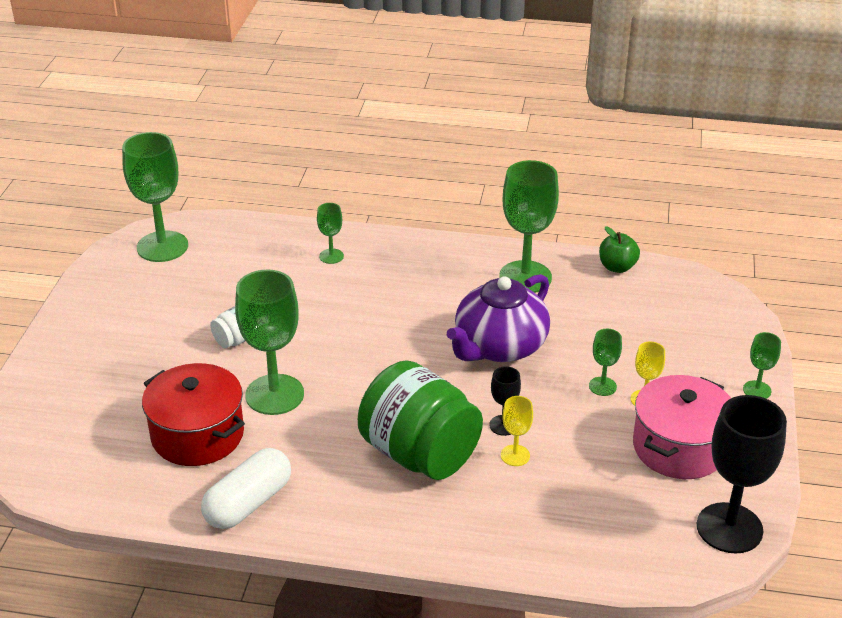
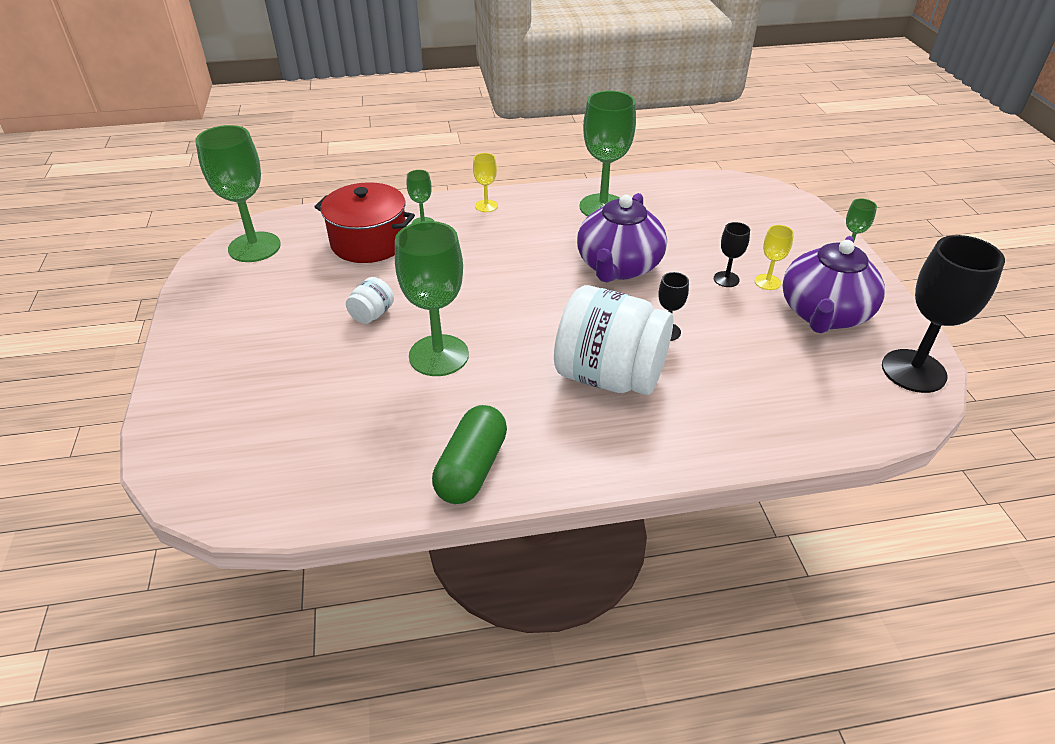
camera: 20 degrees left, 5 degrees up
(197, 435) = (381, 413): red pot -> red pot (369, 242)
(248, 503) = (472, 468): white capsule -> green capsule
(419, 454) = (609, 376): green jar -> white jar
(515, 455) = (694, 355): yellow goblet -> yellow goblet (486, 206)
(602, 386) = (726, 279): green goblet -> black goblet
(617, 267) = (671, 185): green apple -> none
(679, 447) = (823, 314): pink pot -> purple teapot

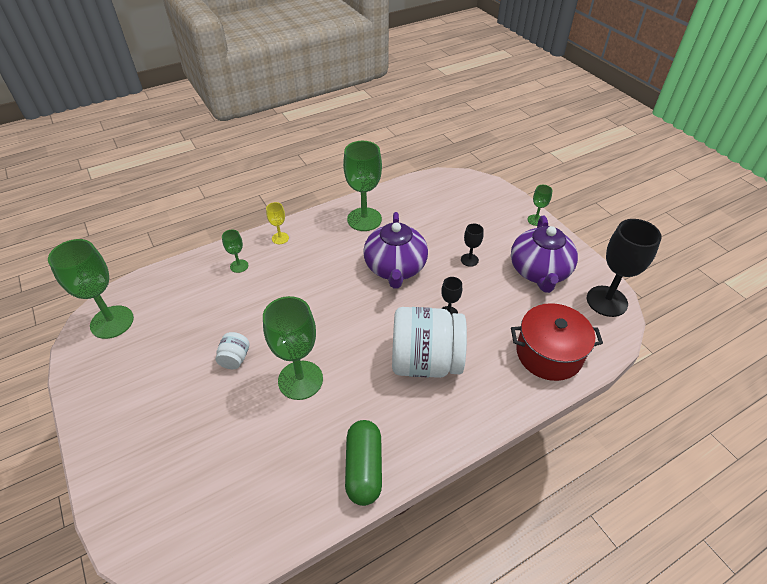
camera: 20 degrees left, 5 degrees up
(369, 242) = (204, 293): red pot -> red pot (549, 354)
(767, 282) = (496, 255): yellow goblet -> none

